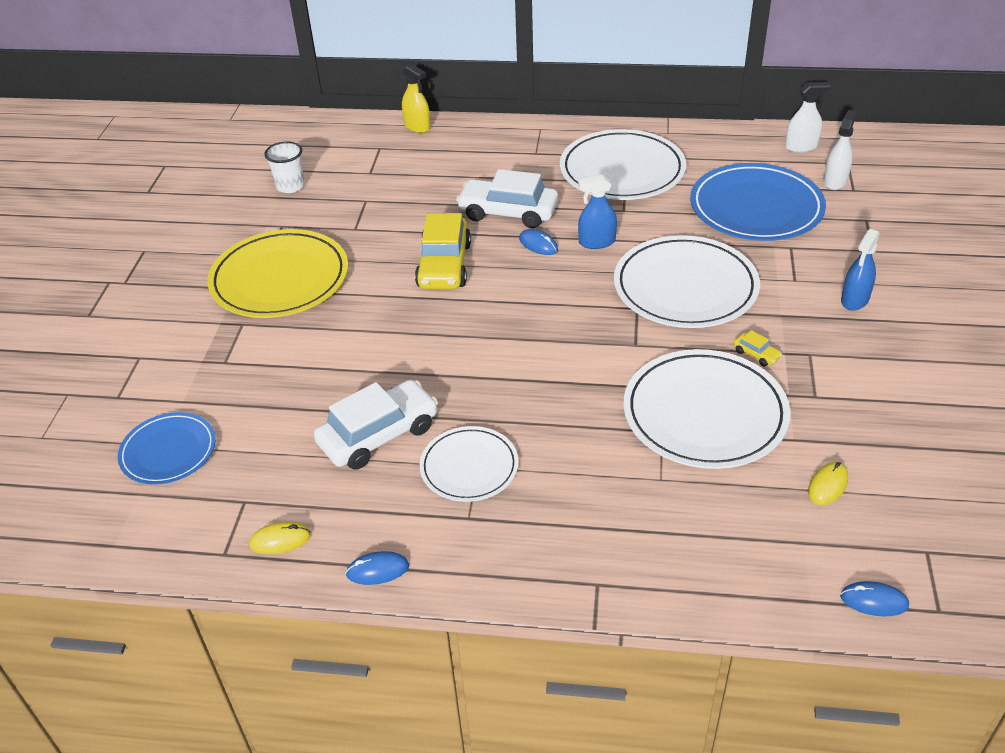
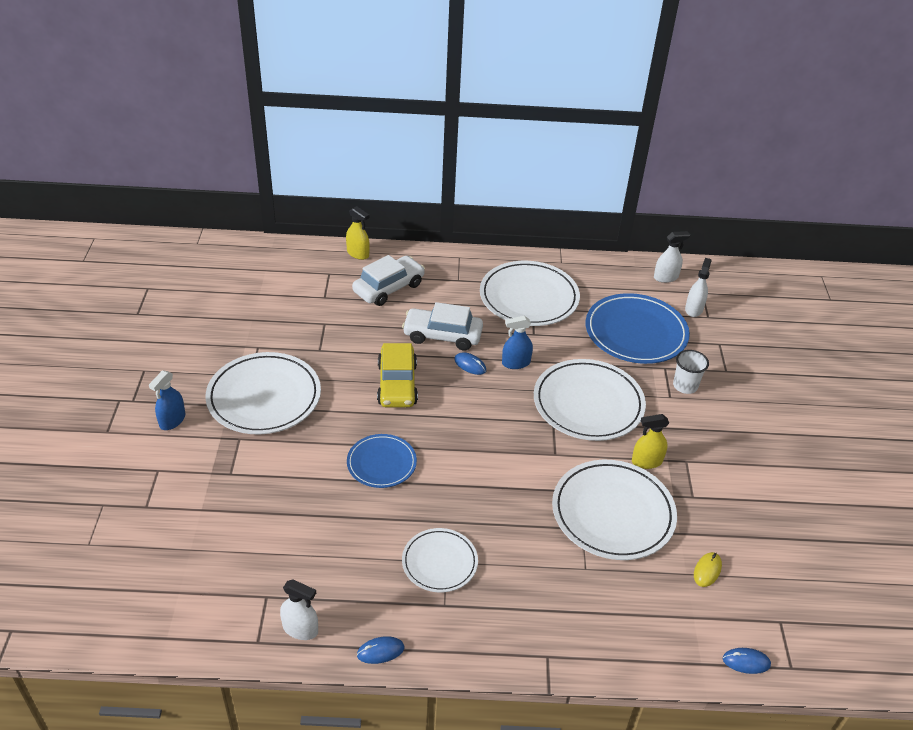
camera: 10 degrees left, 0 degrees up
(168, 451) = (197, 554): blue plate -> blue plate (381, 463)
(280, 279) = (264, 397): yellow plate -> white plate
(280, 540) = (300, 629): yellow mouse -> white spray bottle
(290, 186) = (259, 309): white cup -> white cup (685, 386)
(379, 435) = (365, 536): white car -> white car (389, 288)
(756, 354) = (646, 461): yellow car -> yellow spray bottle
(854, 300) = (715, 414): blue spray bottle -> blue spray bottle (172, 420)

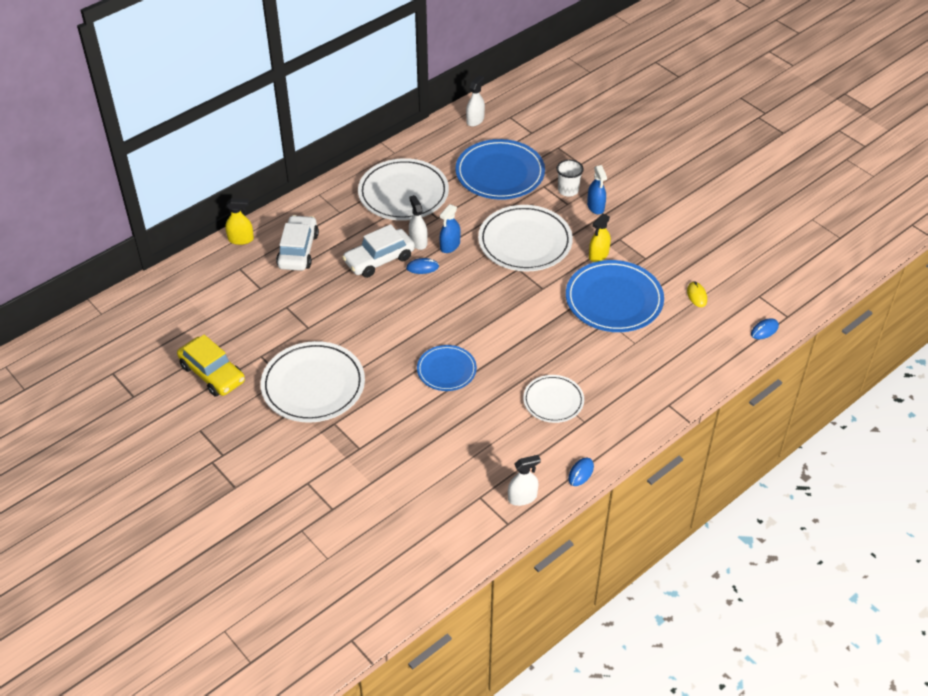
camera: 40 degrees left, 5 degrees up
(172, 420) = (271, 446): blue spray bottle -> blue spray bottle (595, 207)
(397, 384) = (391, 313): yellow car -> yellow car (212, 373)
(613, 513) = (614, 300): white plate -> blue plate
(693, 309) = (517, 132): white spray bottle -> white spray bottle (418, 242)

